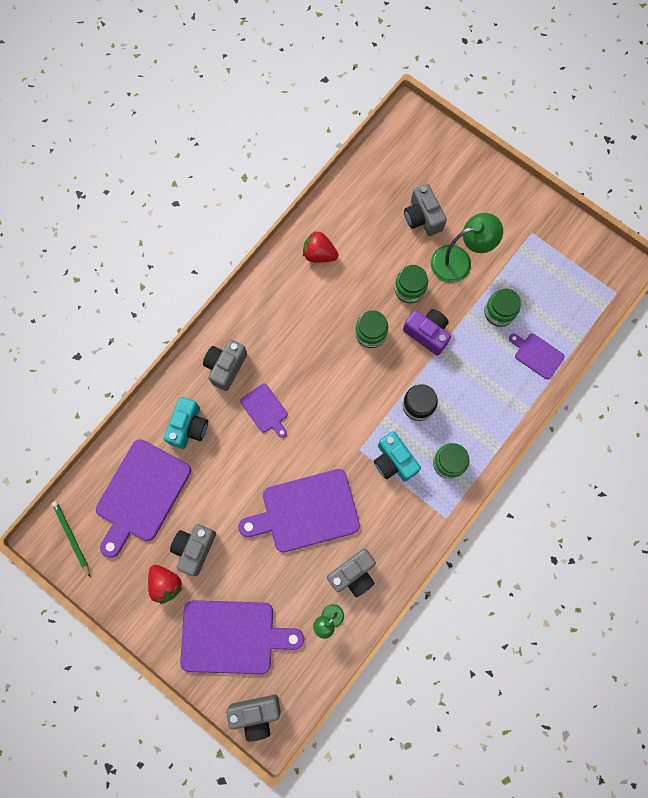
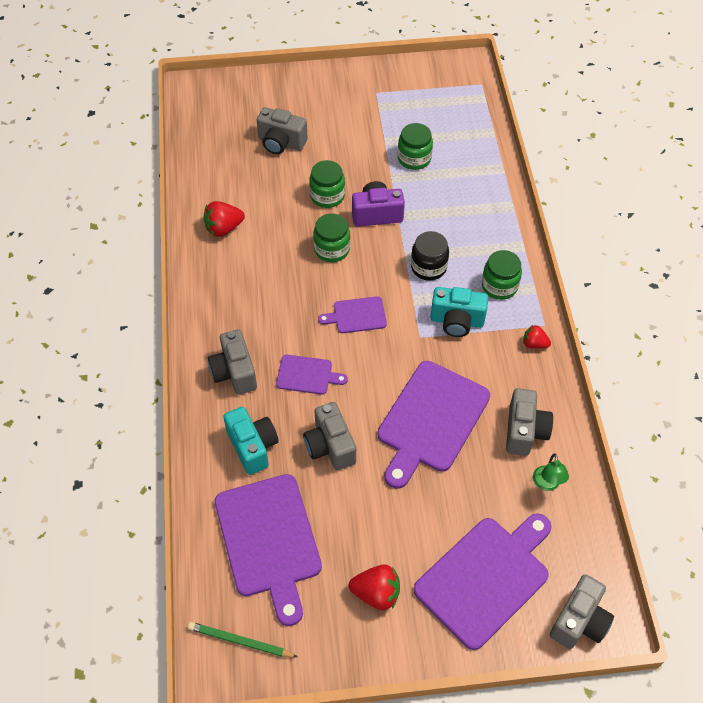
camera: 45 degrees left, 20 degrees down
(194, 548) = (369, 539): grey camera -> grey camera (330, 446)
(424, 524) = (534, 344): none -> red strawberry
(459, 261) = (344, 149): green lamp -> none
(537, 355) = (475, 163): purple cutting board -> purple cutting board (357, 315)

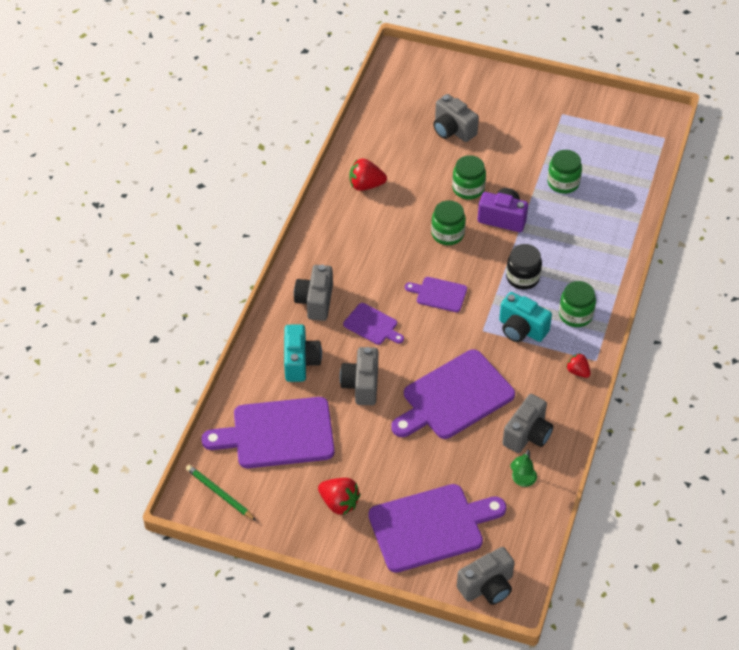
camera: 25 degrees right, 5 degrees down
(269, 540) = (277, 434): purple cutting board -> purple cutting board turned 75 degrees clockwise

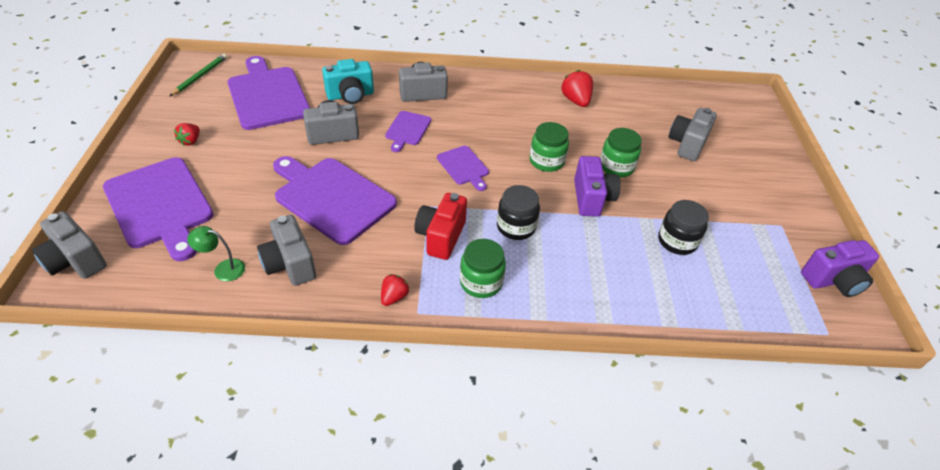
camera: 70 degrees right, 5 degrees down
(339, 503) = (191, 141): red strawberry -> red strawberry, size x0.63
(439, 294) = (464, 167): purple cutting board -> purple cutting board turned 150 degrees clockwise
(521, 329) = (441, 237): turquoise camera -> red camera
(527, 435) = (290, 264): grey camera -> grey camera turned 45 degrees clockwise
(563, 183) = (677, 241): green jar -> black jar
(621, 111) = (833, 280): none -> purple camera

